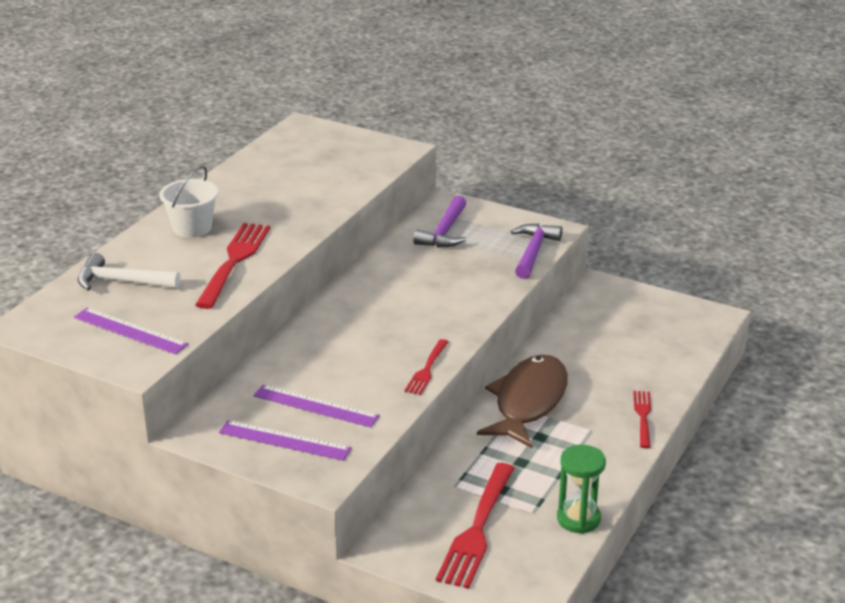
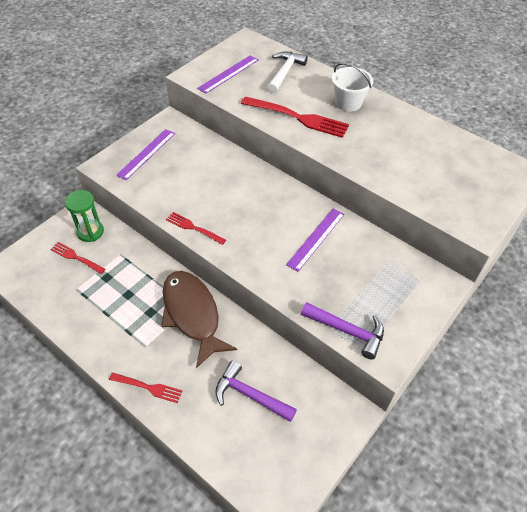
camera: 100 degrees right, 20 degrees up
(315, 406) = (174, 170): purple ruler -> purple ruler (316, 239)
(444, 232) = (388, 273): purple hammer -> purple hammer (250, 395)
(477, 528) = (76, 257): red fork -> red fork, size x0.56
(528, 402) = (192, 314): brown fish -> brown fish turned 150 degrees counterclockwise
(578, 519) = (58, 312): green hourglass -> green hourglass (90, 232)

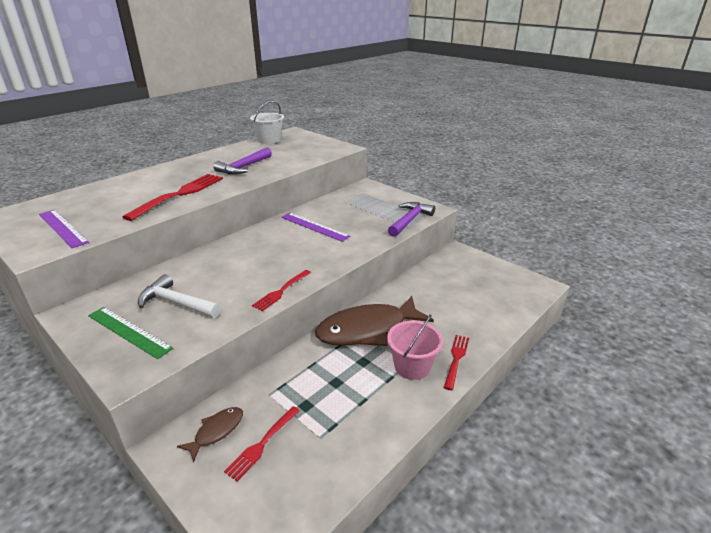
camera: 85 degrees left, 20 degrees down
(90, 232) = (216, 431): green hourglass -> brown fish
(141, 349) = (412, 366): none -> pink bucket
(146, 154) = (129, 331): purple ruler -> green ruler
(250, 395) = (452, 296): purple hammer -> purple hammer (244, 167)
(285, 72) = (96, 197): white hammer -> white hammer (176, 303)
(348, 103) = (175, 173): white bucket -> white bucket (269, 140)

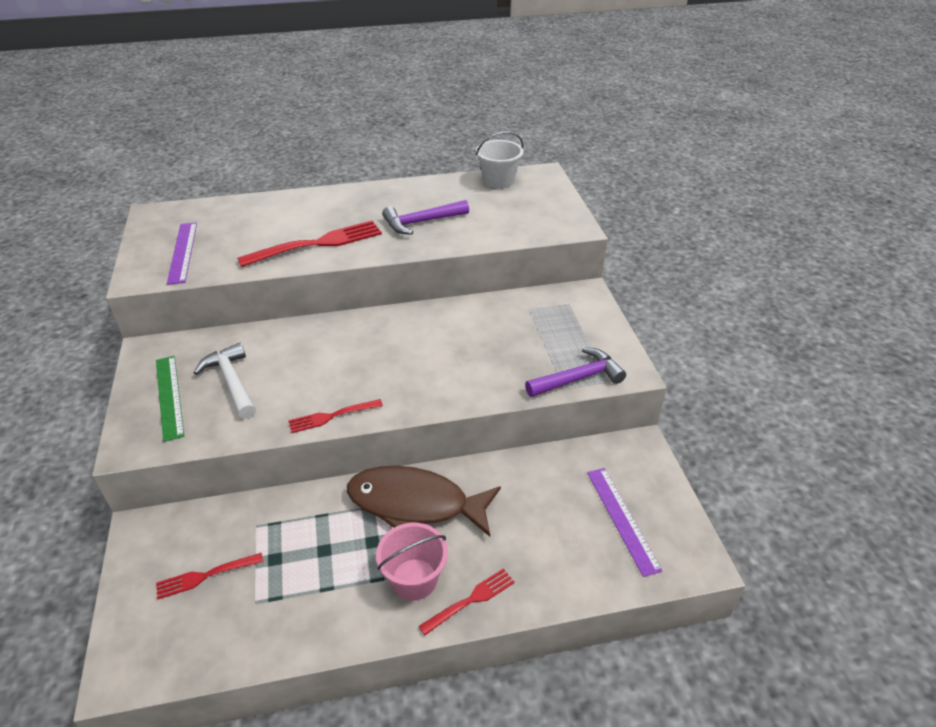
camera: 35 degrees right, 10 degrees up
(216, 431) = (184, 538): brown fish -> none
(314, 226) = (454, 336): purple ruler -> purple ruler (622, 519)

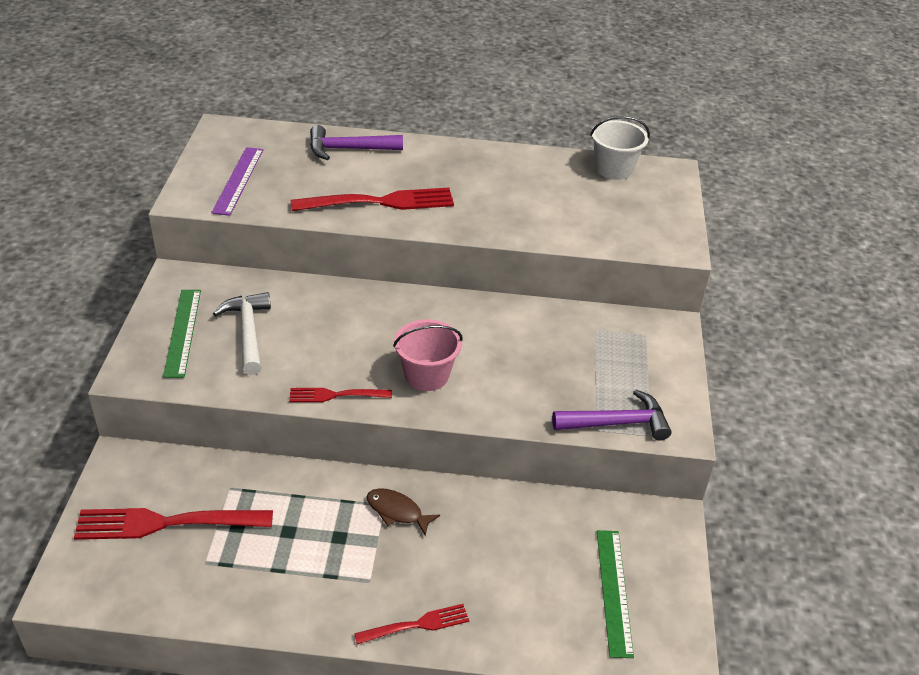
camera: 15 degrees right, 0 degrees up
(206, 575) = (168, 523): red fork -> red fork, size x1.80
(414, 579) = (367, 587): pink bucket -> pink bucket (426, 375)
(415, 504) = (397, 511): brown fish -> brown fish, size x0.45
(421, 222) = (503, 201): purple hammer -> purple hammer (348, 149)
(622, 519) = (614, 591): purple ruler -> green ruler

